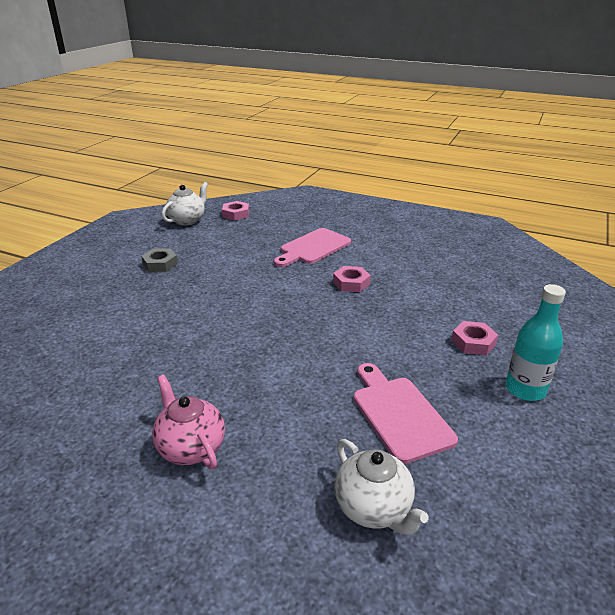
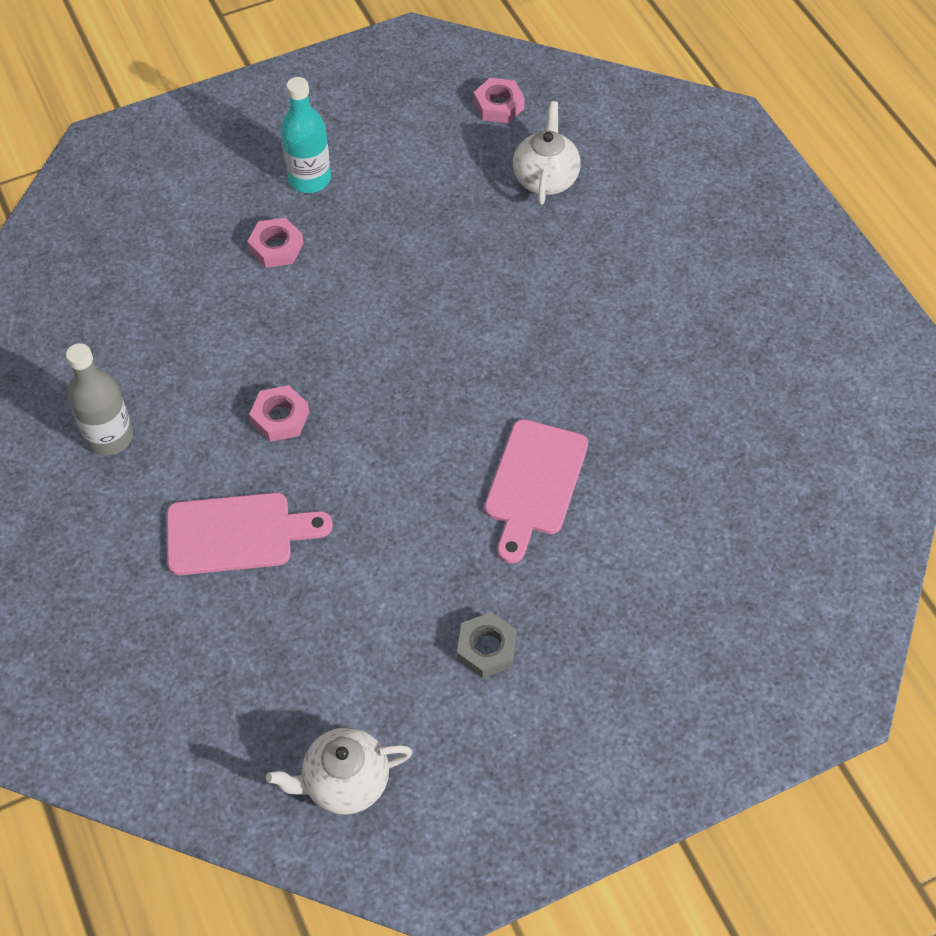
camera: 140 degrees left, 25 degrees up
(191, 447) = (641, 307): pink teapot -> none
(236, 214) = (245, 743): pink nut -> pink nut (498, 105)
(399, 414) = (443, 227): pink cutting board -> pink cutting board (534, 484)
(410, 247) = (109, 437): none -> grey bottle

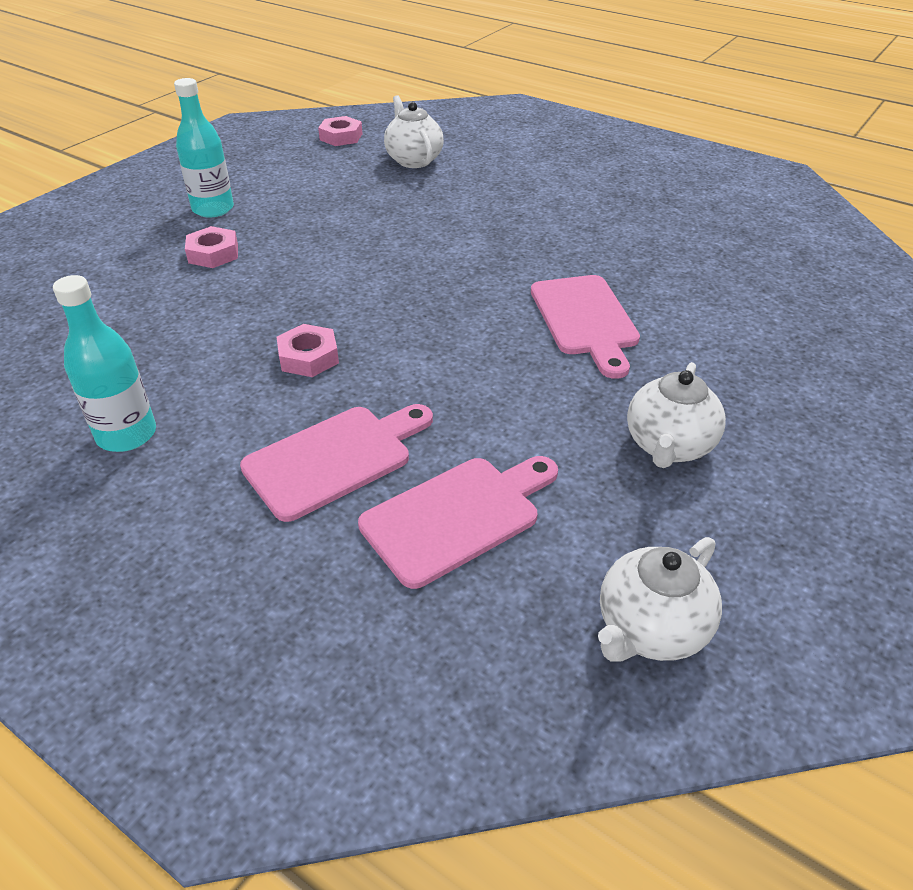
camera: 30 degrees left, 15 degrees down
(109, 437) = (127, 435): grey bottle -> turquoise bottle
(286, 629) = (457, 516): none -> pink cutting board
(486, 648) = (668, 446): grey nut -> white teapot

